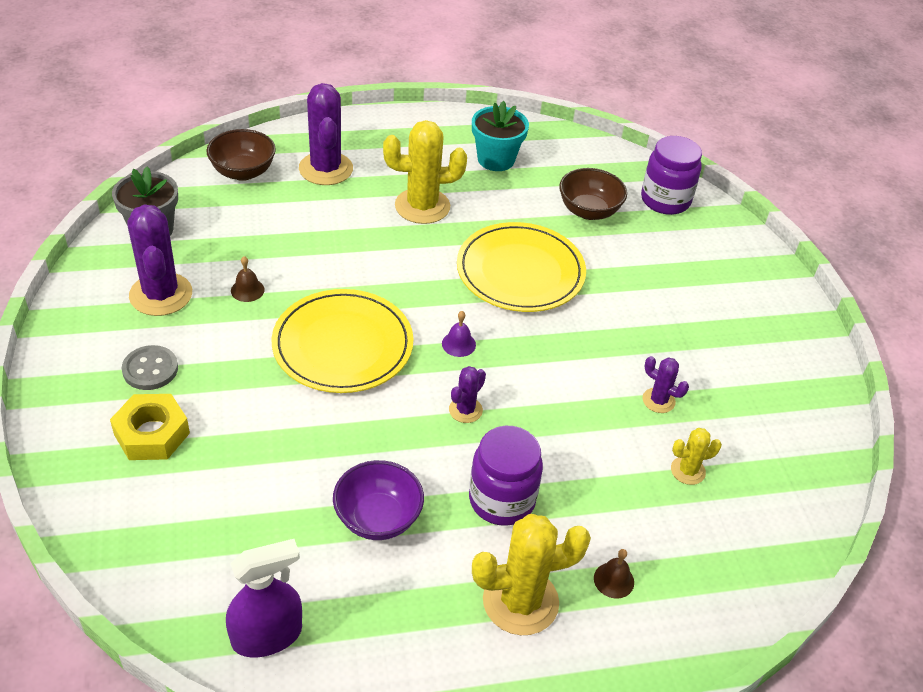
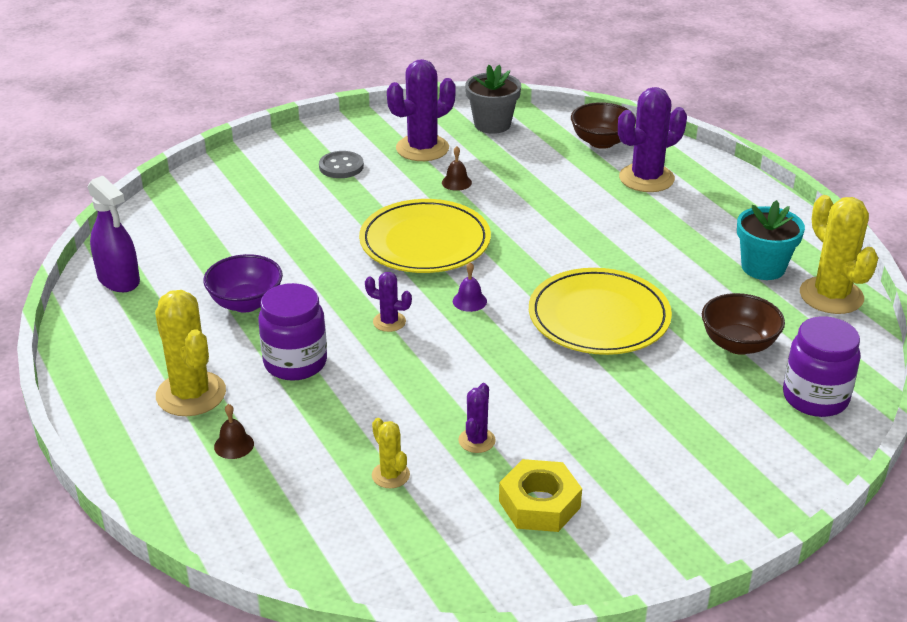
camera: 75 degrees right, 10 degrees down
(152, 433) = (279, 185): yellow nut -> yellow nut (539, 504)
(422, 206) = (644, 240): yellow cactus -> yellow cactus (831, 296)

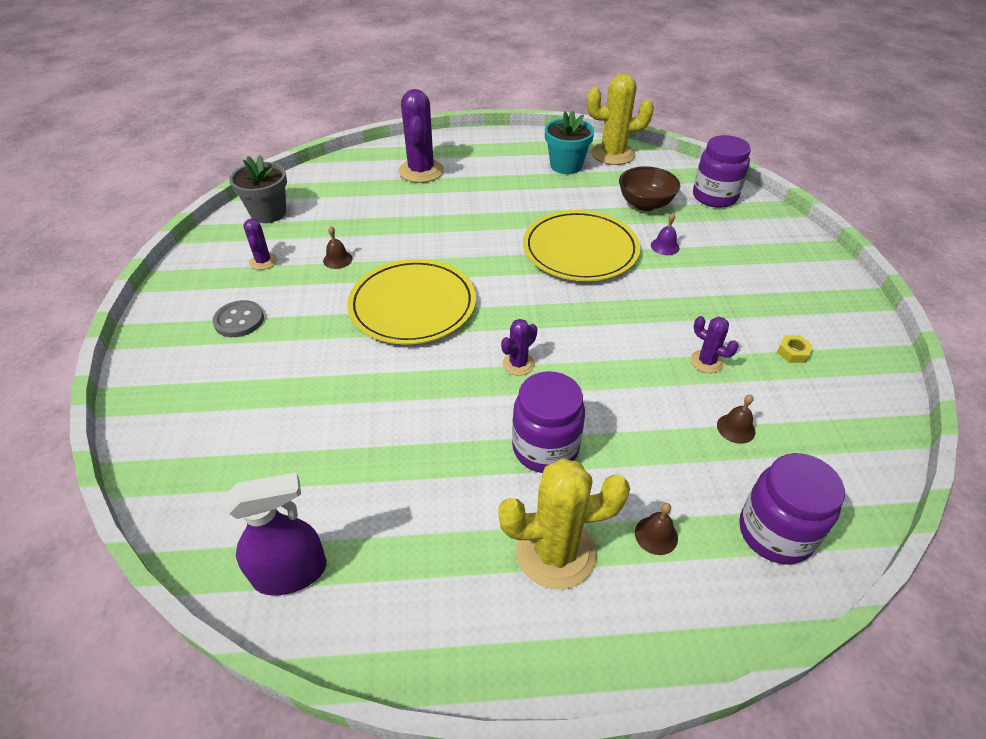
camera: 65 degrees left, 10 degrees up
(246, 303) = (421, 460): purple bowl -> none
(272, 517) = (775, 533): none -> purple jar
(390, 475) = (736, 428): yellow cactus -> brown bell
(422, 148) = (263, 261): purple cactus -> purple cactus, size x0.51
(469, 301) = (518, 307): purple bell -> purple bell (665, 246)
(539, 504) = (793, 352): yellow nut -> yellow nut, size x0.49
(601, 142) = (352, 173): brown bowl -> none

